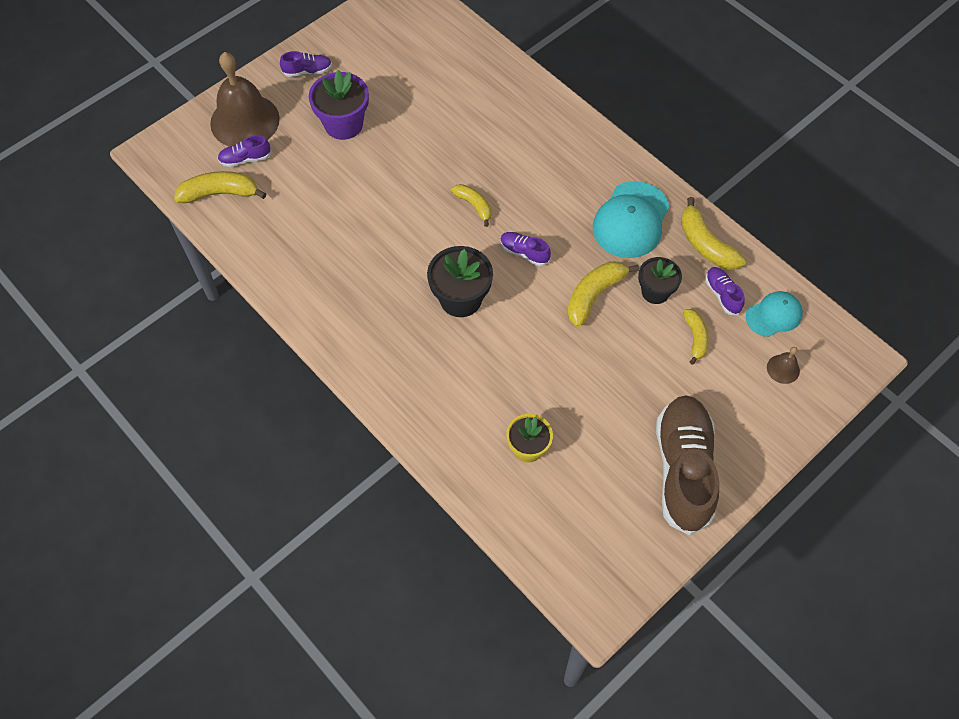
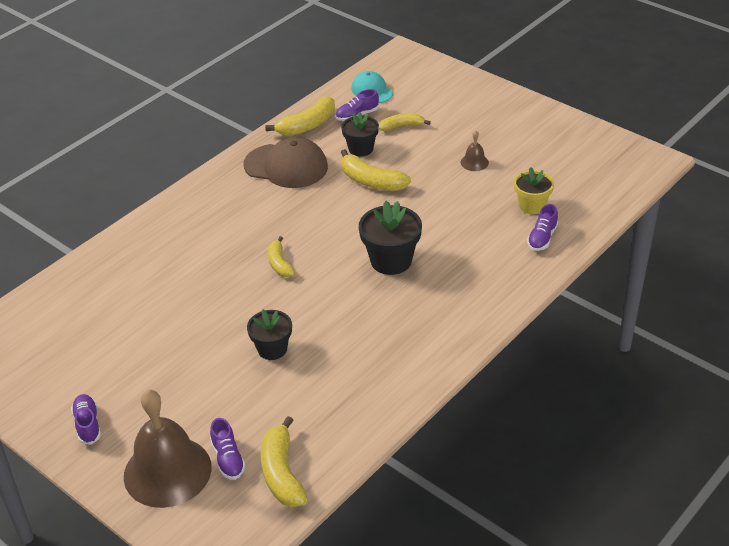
camera: 95 degrees left, 20 degrees down
(343, 124) = (173, 378): purple flower pot -> none
(360, 194) = (272, 349): none -> black flower pot
(474, 206) = (279, 264): yellow banana -> yellow banana turned 60 degrees counterclockwise
(524, 253) = (331, 226): purple shoe -> purple shoe (542, 238)
(631, 220) = (286, 166): turquoise cap -> brown cap
(683, 470) = (522, 127): brown shoe -> none
(783, 369) = (420, 85): brown bell -> brown bell (474, 162)

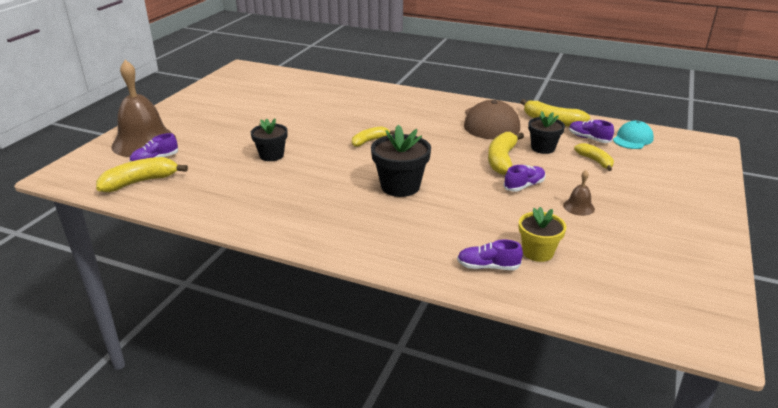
camera: 70 degrees right, 10 degrees down
(88, 425) = (186, 111): purple shoe -> purple shoe (524, 186)

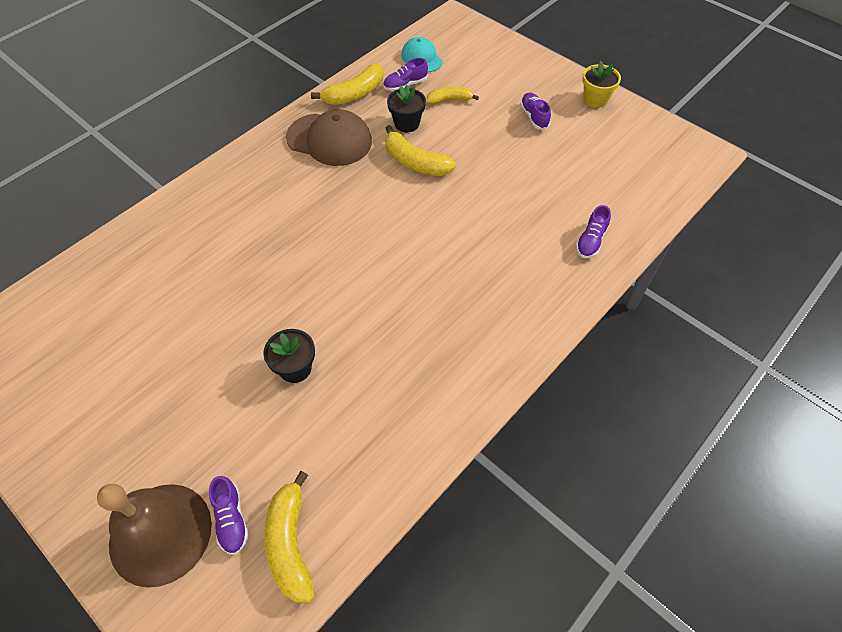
camera: 70 degrees left, 25 degrees up
(370, 141) = (312, 258): yellow banana -> none
(400, 186) = (430, 260): black flower pot -> none
(524, 186) = (471, 166): purple shoe -> purple shoe (534, 117)
(538, 252) = (580, 200): yellow flower pot -> yellow flower pot (595, 99)
(578, 207) = (521, 145): brown bell -> none

